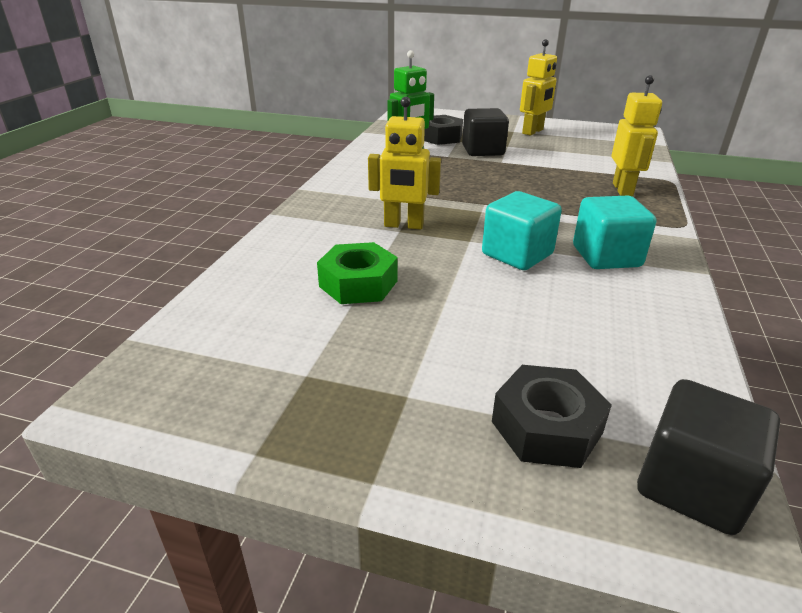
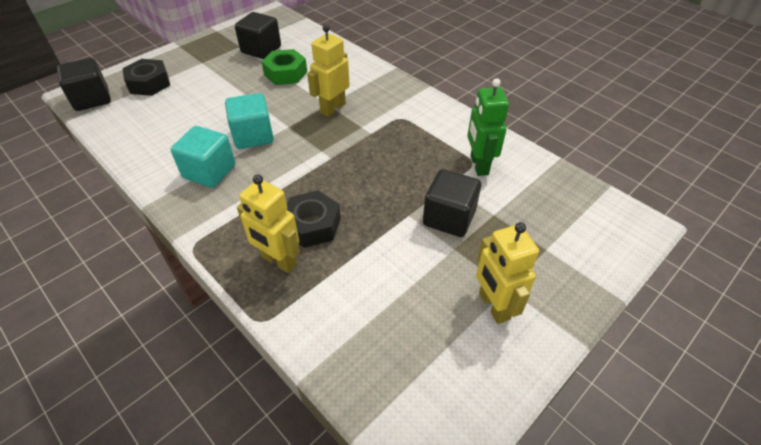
camera: 120 degrees right, 15 degrees up
(302, 339) = (261, 50): none -> black cube
(440, 137) = (512, 206): black nut -> black nut (312, 225)

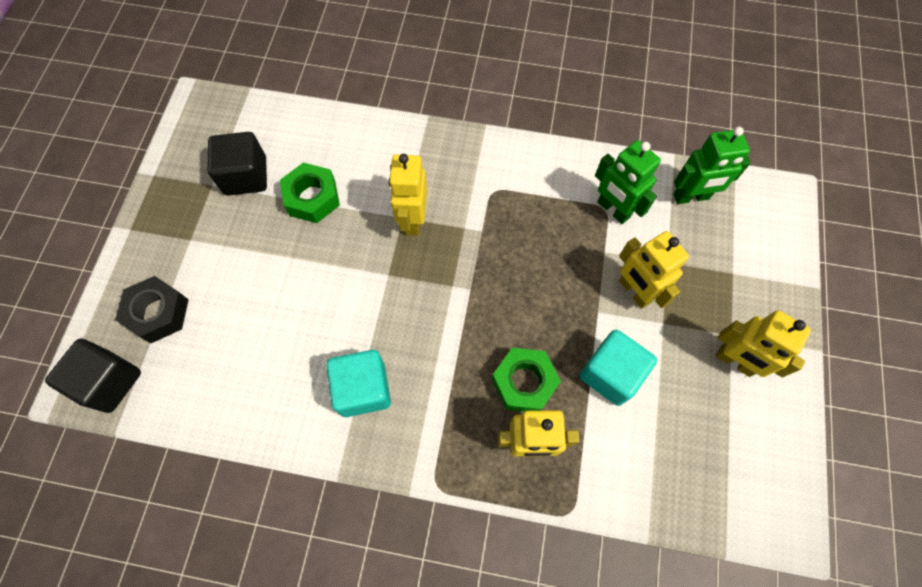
camera: 35 degrees left, 20 degrees up
(253, 136) = (363, 312): turquoise cube -> turquoise cube (610, 374)
(312, 225) = (524, 382): black nut -> green nut
(449, 218) = (634, 291): black cube -> yellow robot
(551, 187) = (691, 197): none -> green robot

